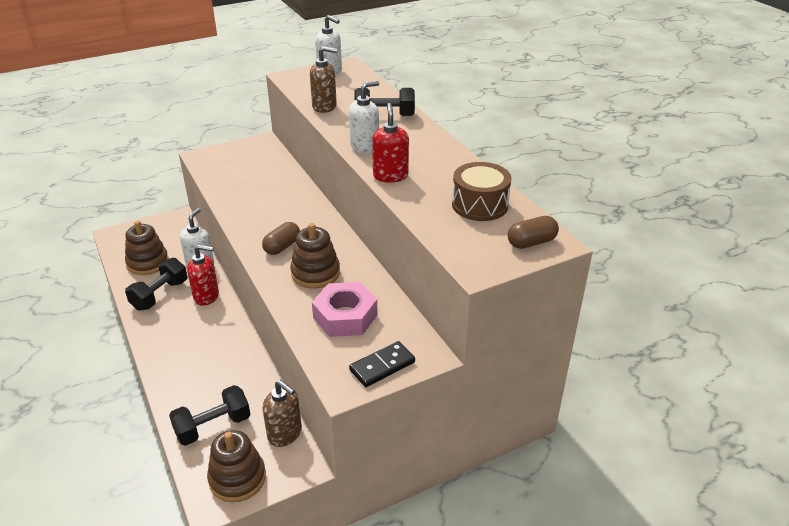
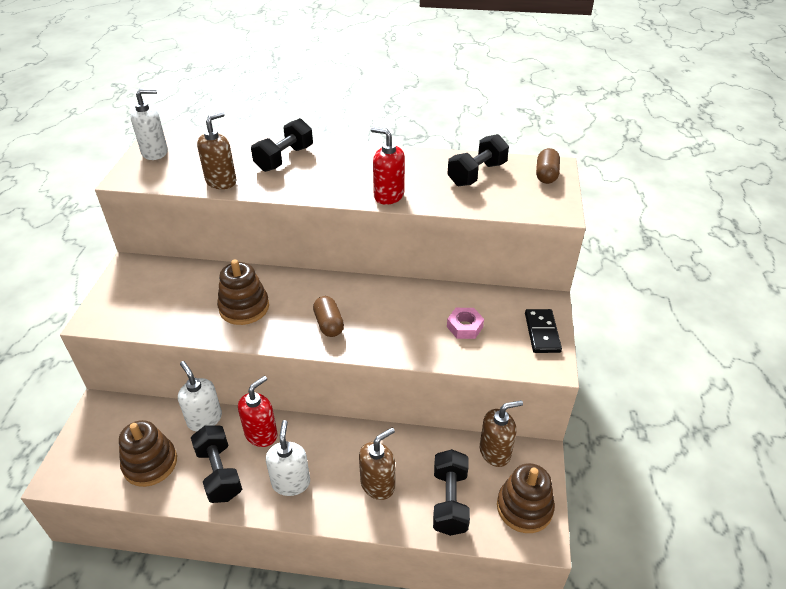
camera: 55 degrees left, 5 degrees up
(202, 377) = (378, 484): none -> brown soap dispenser
(315, 273) = (390, 320): brown stacking toy -> brown stacking toy (244, 307)
(345, 316) = (464, 327): pink nut -> pink nut, size x0.58
(365, 147) = (325, 189): white soap dispenser -> white soap dispenser (291, 482)
(480, 205) = (476, 174): brown drum -> black dumbbell

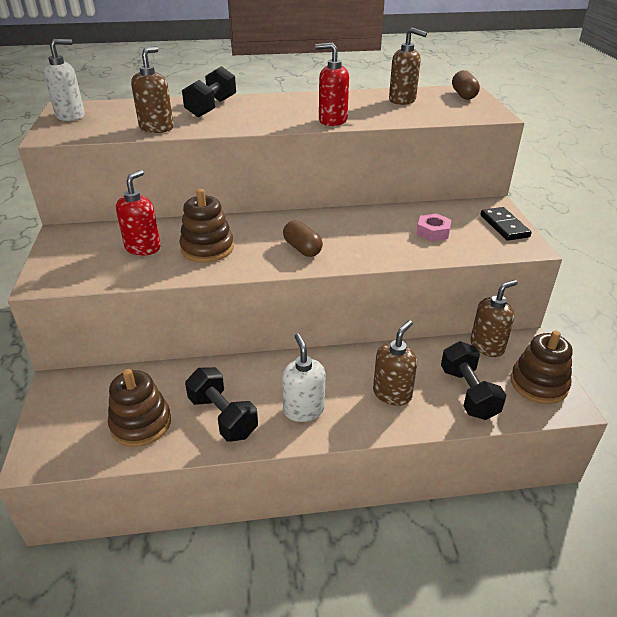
camera: 15 degrees left, 5 degrees down
(204, 419) = (184, 373): white soap dispenser -> none
(261, 434) = (252, 374): red soap dispenser -> red soap dispenser (143, 248)
(476, 174) = (402, 100): black dumbbell -> brown soap dispenser

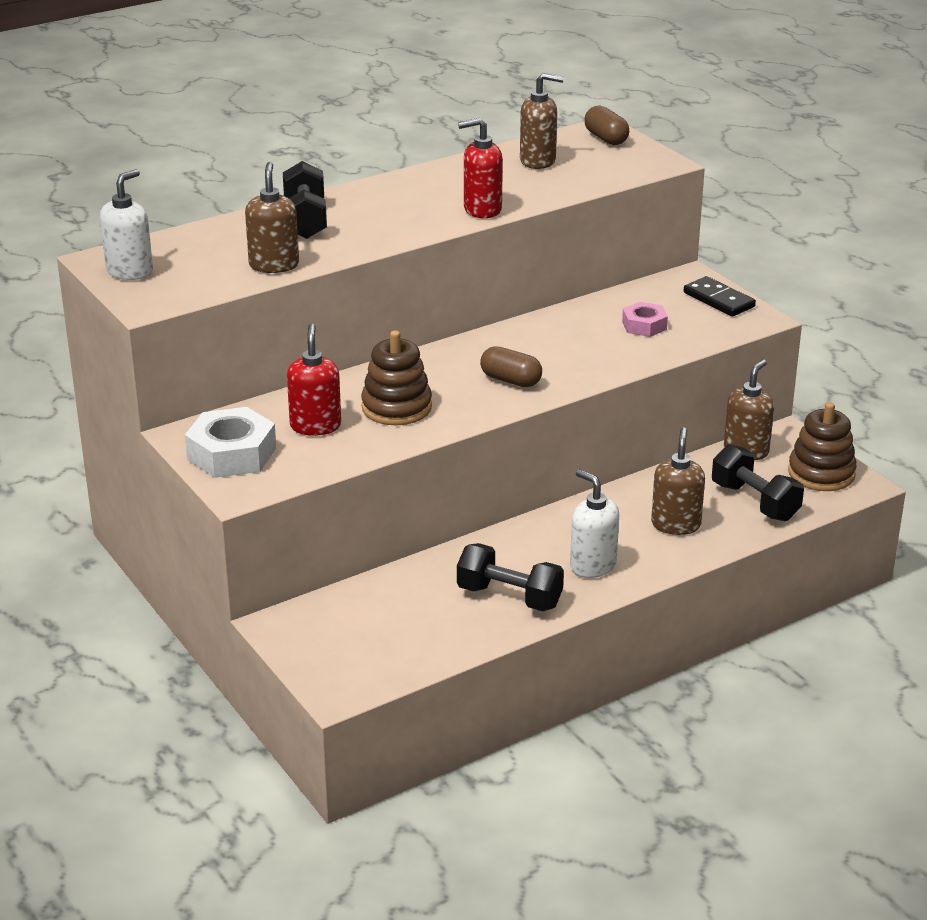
camera: 25 degrees left, 5 degrees down
(71, 253) = (231, 454): none -> white nut
(141, 423) = (423, 629): brown stacking toy -> none

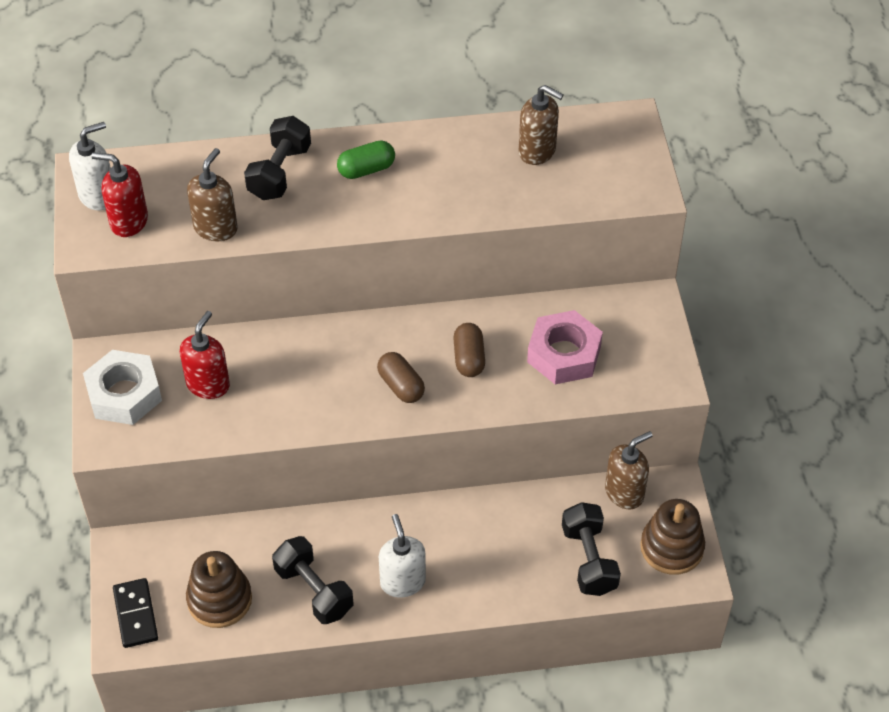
camera: 25 degrees right, 20 degrees up
(389, 202) = (366, 169): none -> green capsule
(396, 407) = (286, 385): brown stacking toy -> brown stacking toy (219, 599)
(482, 210) = (439, 209): red soap dispenser -> red soap dispenser (128, 221)
(606, 138) = (624, 136): brown capsule -> brown capsule (469, 358)
(644, 325) = (564, 354): pink nut -> pink nut, size x1.72
(676, 524) = (503, 560): brown soap dispenser -> none
(719, 300) = (655, 343): black domino -> black domino (136, 614)

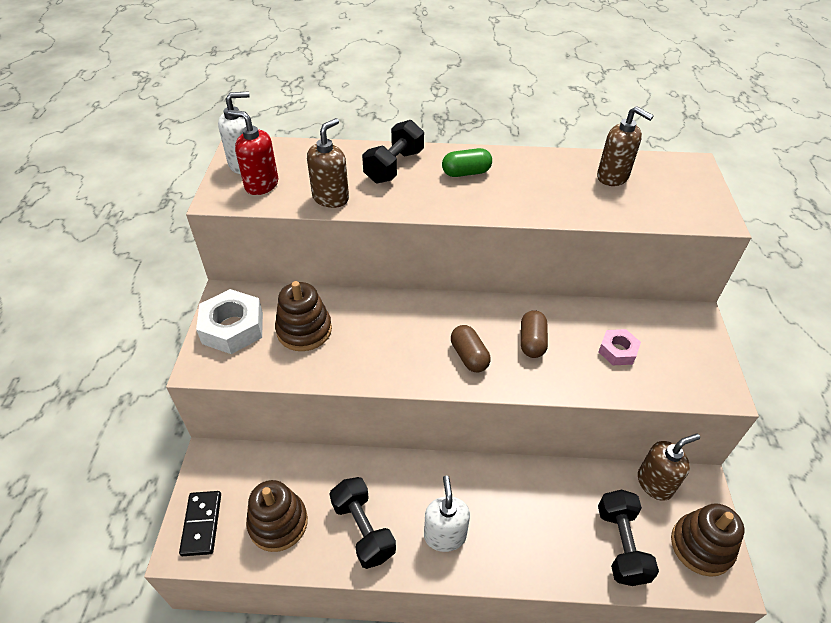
camera: 10 degrees right, 5 degrees down
(208, 384) = (304, 330): red soap dispenser -> brown stacking toy
(564, 354) = (617, 351): pink nut -> pink nut, size x0.58

